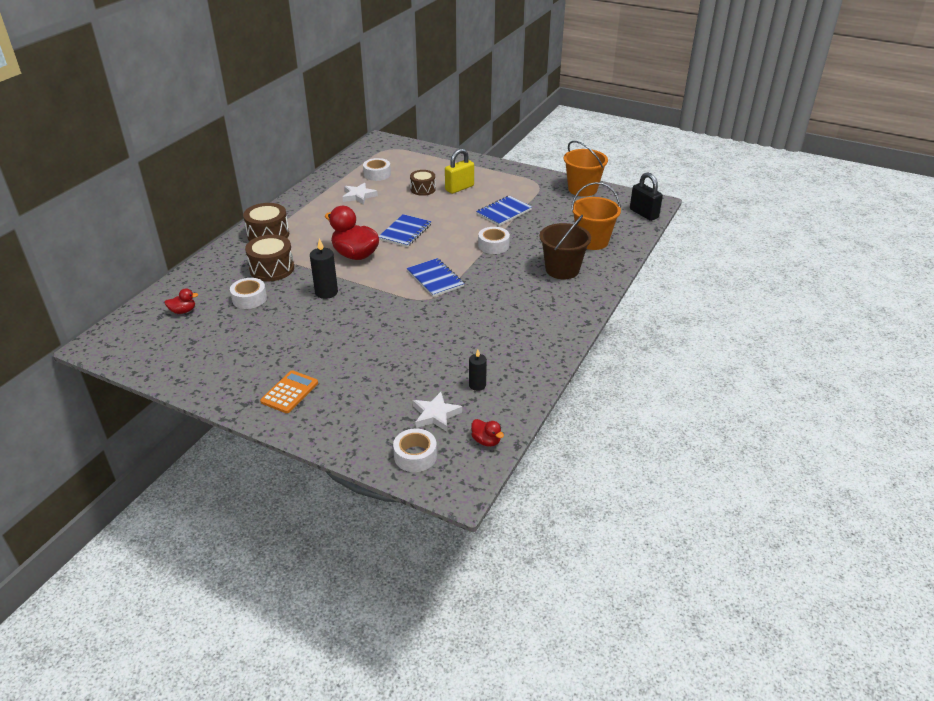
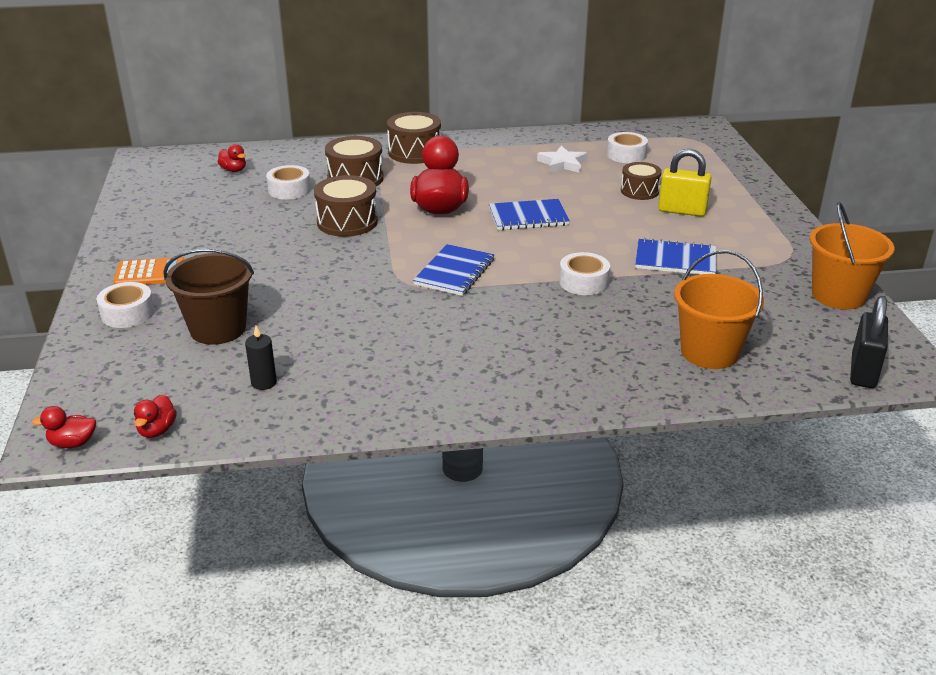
camera: 55 degrees right, 5 degrees down
(326, 292) = (347, 222): black candle -> brown drum
(415, 456) = (94, 390): white tape -> white tape (127, 313)
(435, 415) = (181, 375): white star -> none
(467, 480) = (73, 443): none -> red duck
(562, 270) = (598, 353): brown bucket -> brown bucket (218, 329)

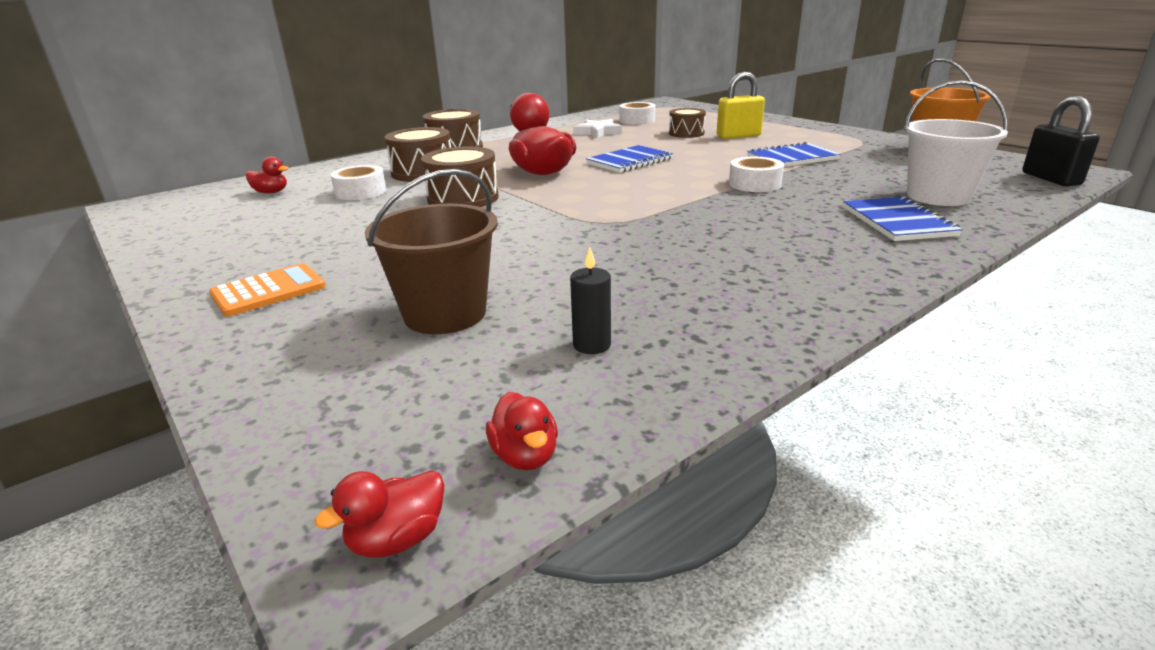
camera: 30 degrees left, 5 degrees down
(127, 313) = (285, 337): white tape -> none
(454, 272) = (633, 204): blue notebook -> blue notebook (897, 222)
(709, 352) = (938, 196): orange bucket -> white bucket

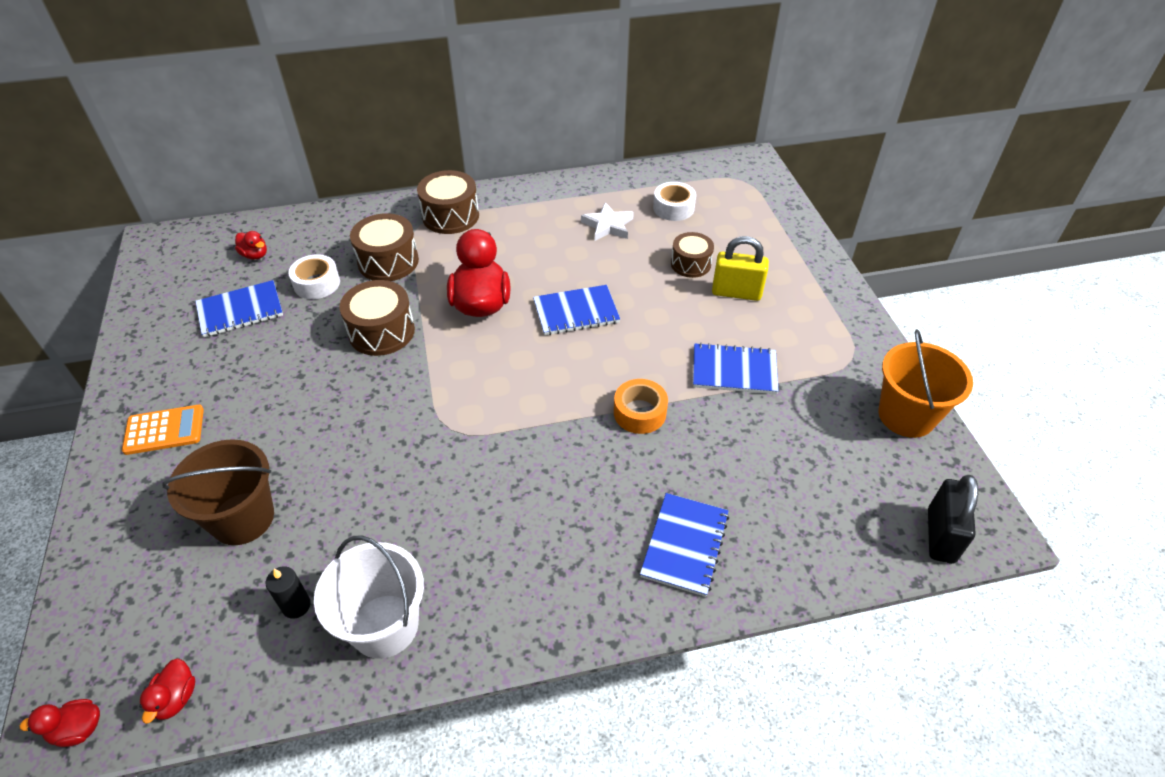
camera: 25 degrees right, 20 degrees up
(288, 217) = (240, 310): none -> blue notebook
(754, 184) = (639, 413): white tape -> orange tape
(938, 196) = (779, 517): white bucket -> white bucket (384, 626)

